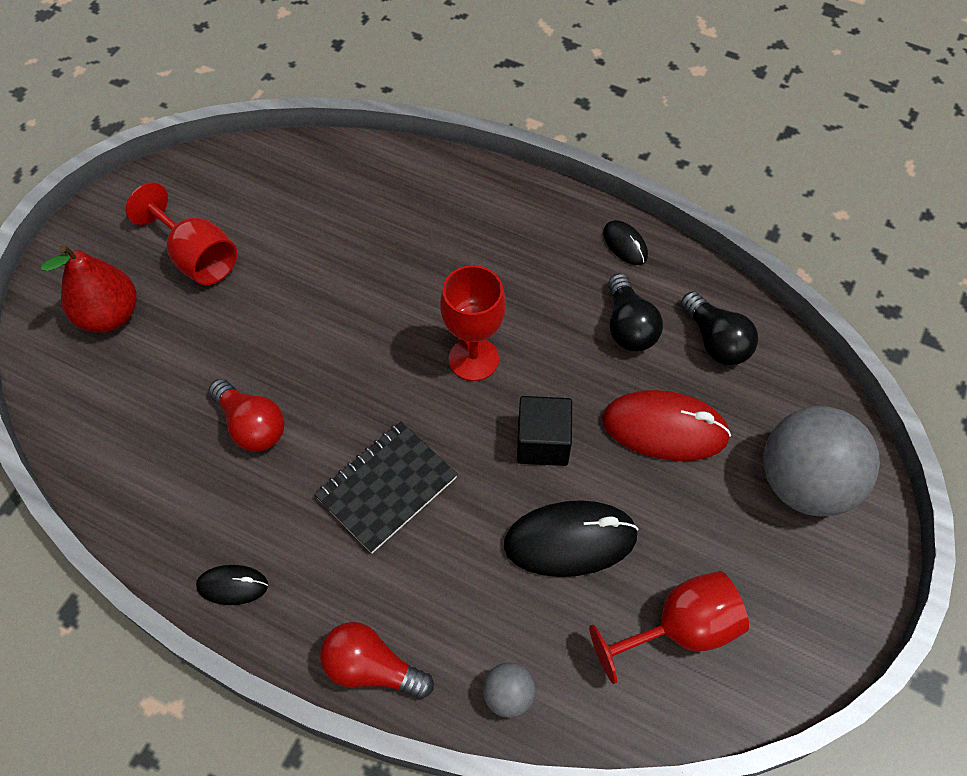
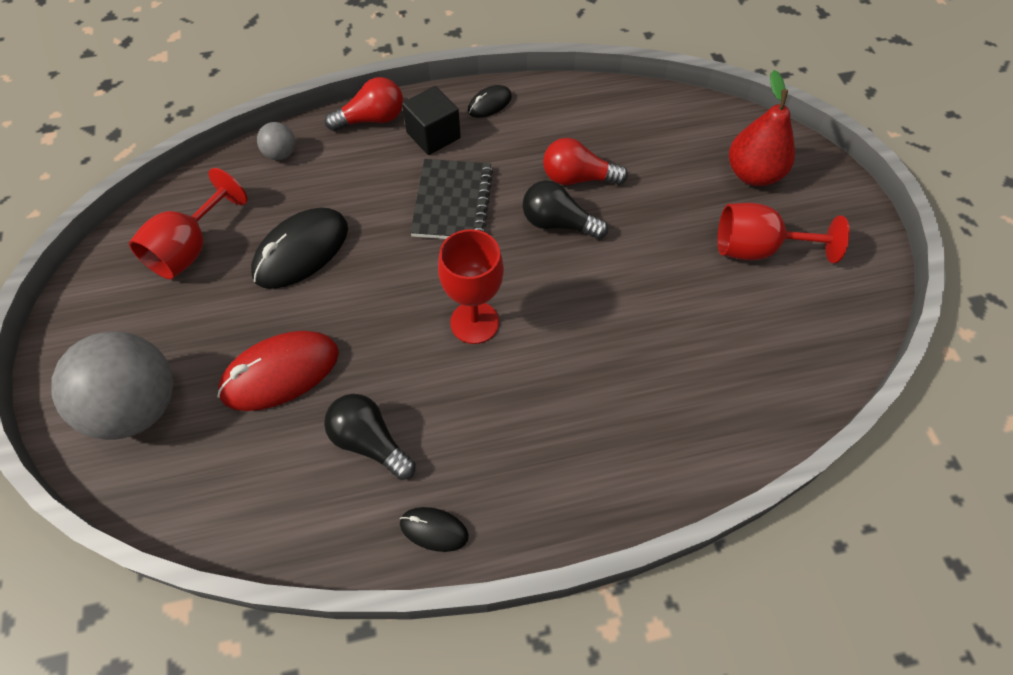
camera: 140 degrees right, 0 degrees up
(542, 442) = (370, 299): black cube -> black cube (433, 135)
(716, 341) = (280, 486): black light bulb -> black light bulb (558, 223)

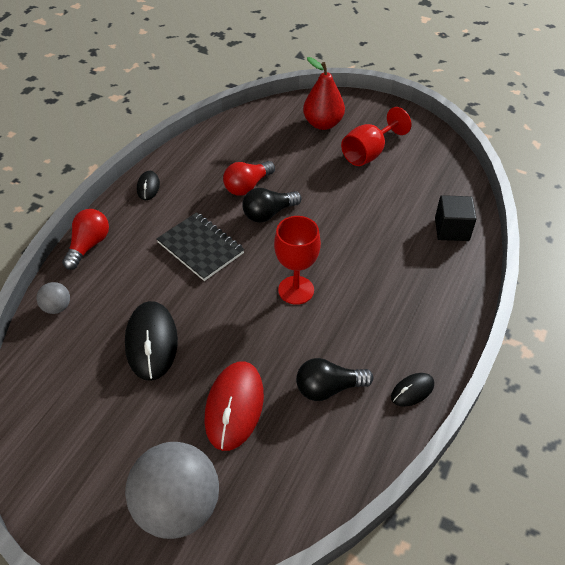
camera: 50 degrees left, 10 degrees down
(190, 248) = (77, 403): red goblet -> none
(433, 135) = (139, 225): black cube -> black cube (451, 229)

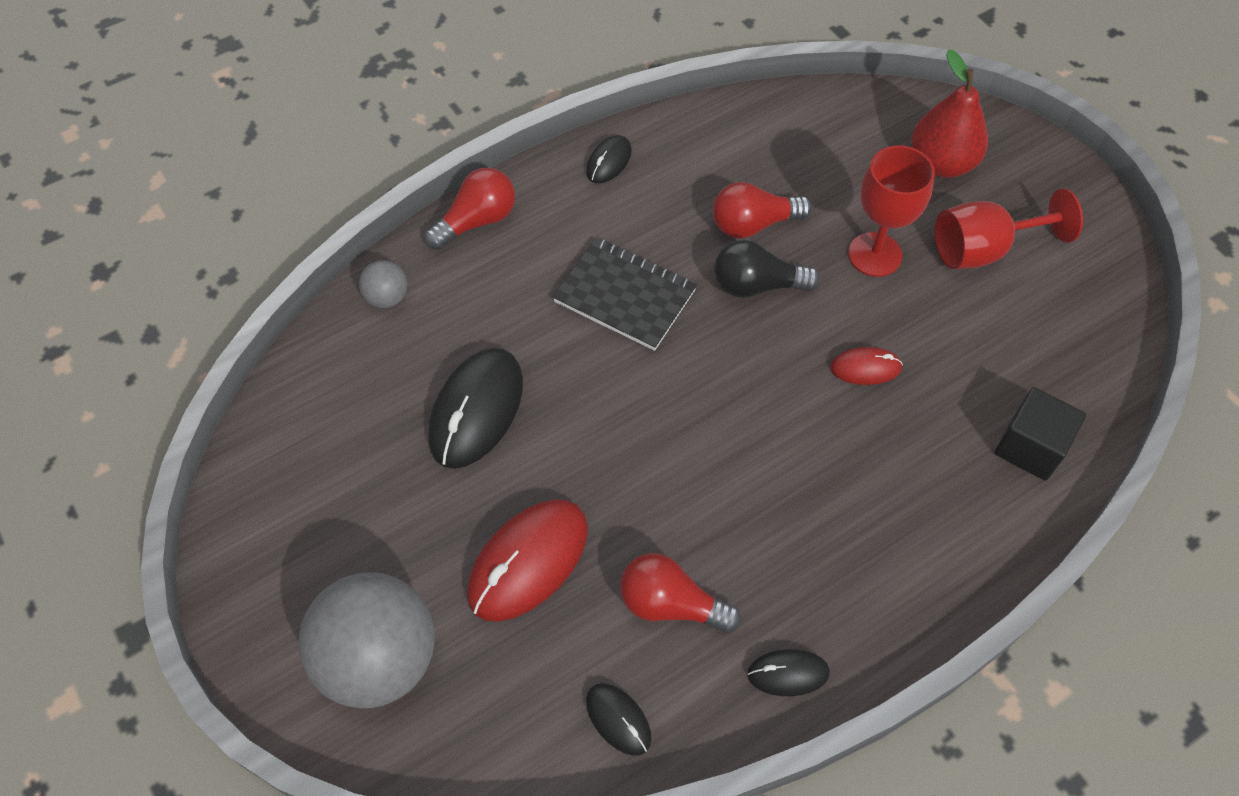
camera: 30 degrees right, 10 degrees up
(200, 248) = (625, 296): black notebook -> black notebook turned 45 degrees counterclockwise
(296, 290) = (719, 430): red goblet -> red goblet (874, 254)
(328, 388) = (671, 604): black light bulb -> red light bulb
(340, 462) = (618, 719): none -> black mouse
(350, 228) = (865, 368): none -> red mouse

